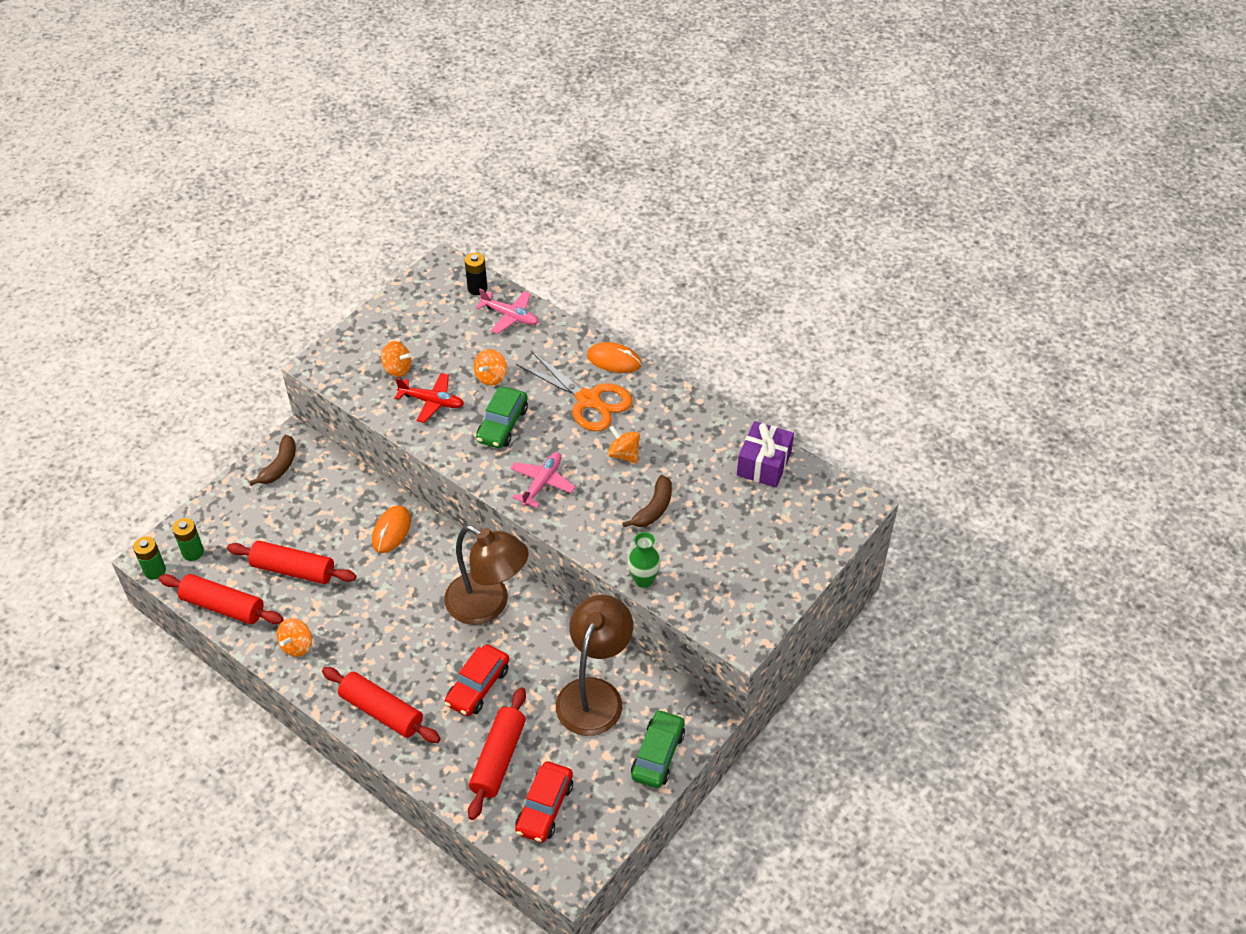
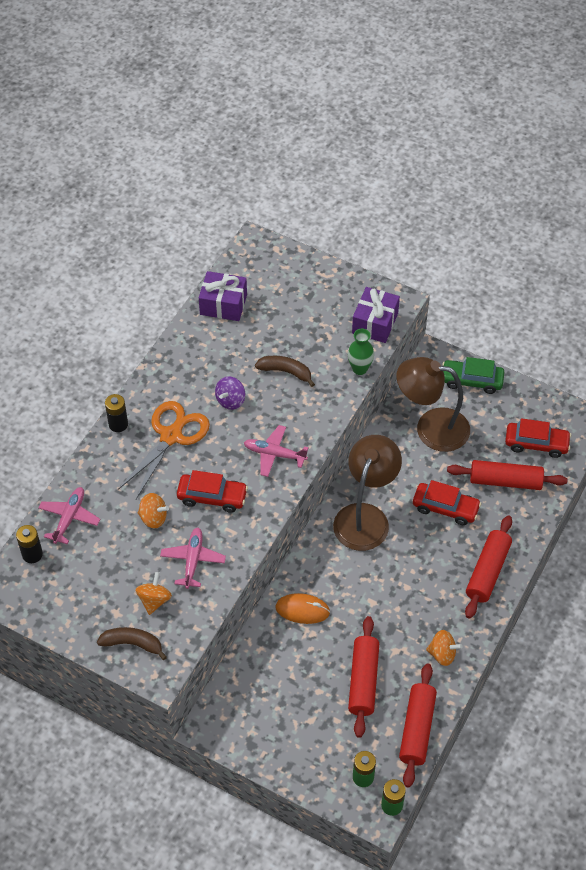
camera: 100 degrees left, 5 degrees up
(280, 466) = (243, 730): brown banana -> brown banana (133, 644)
(432, 402) = (193, 560): red plane -> pink plane
(502, 425) = (212, 497): green car -> red car
(614, 360) = (118, 424): orange mouse -> black battery
(624, 454) = (230, 400): orange spinning top -> purple spinning top
(711, 607) = (375, 323): none -> purple gift

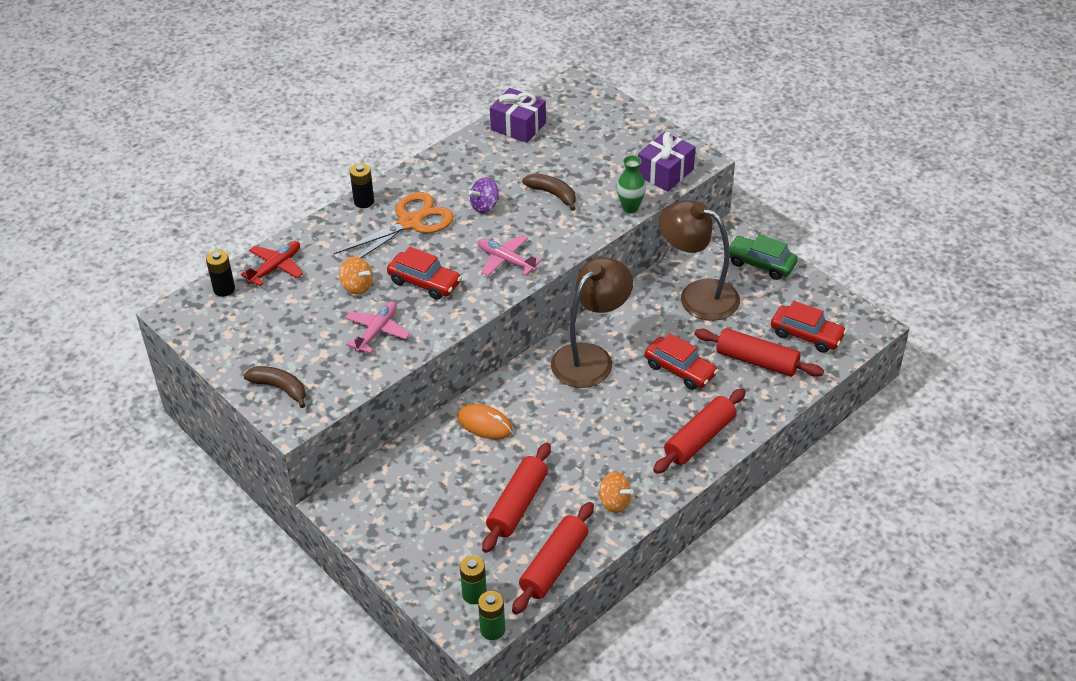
camera: 20 degrees right, 10 degrees down
(69, 518) = (276, 267): pink plane -> red plane
(154, 600) = (321, 356): orange spinning top -> none

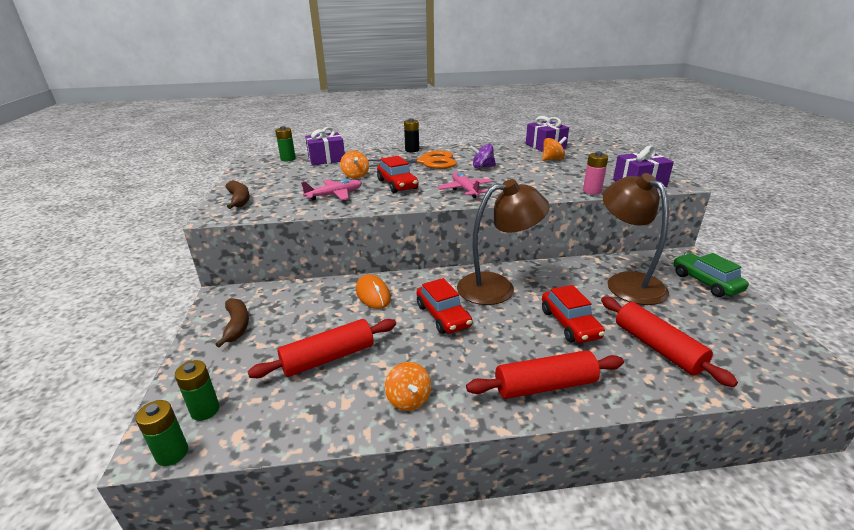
camera: 35 degrees right, 15 degrees down
(224, 289) = (288, 159): black battery -> green battery
(276, 267) = (326, 159): red plane -> purple gift
(548, 157) = (552, 159): none -> orange spinning top
(553, 194) = (537, 173): brown banana -> brown banana (237, 325)
(554, 565) = (294, 425): red rolling pin -> none
(630, 208) = (592, 191): green vase -> pink battery
(806, 335) = (730, 348): red car -> red car (443, 316)

